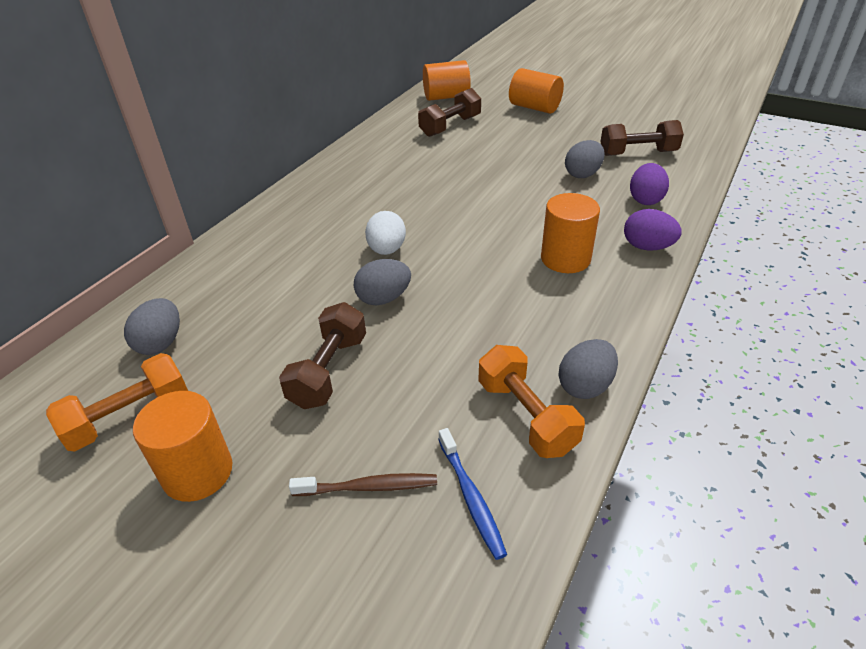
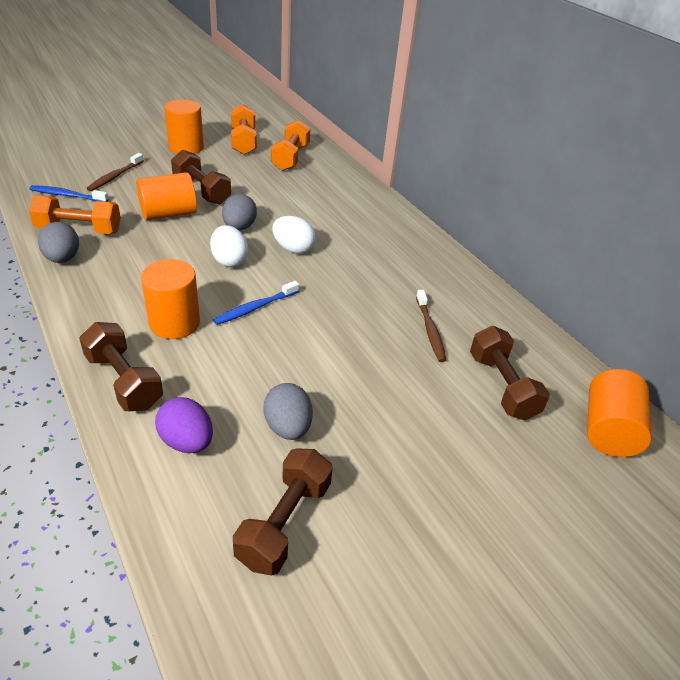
camera: 115 degrees right, 0 degrees up
(161, 343) = (290, 158): grey egg -> orange dumbbell
(425, 158) = (430, 330): none -> brown toothbrush
(449, 275) = (229, 260): none -> white egg
(495, 232) = (255, 308): none -> blue toothbrush
(534, 108) = (514, 506): orange cylinder -> orange cylinder (168, 214)
(647, 247) = (124, 381): purple egg -> brown dumbbell

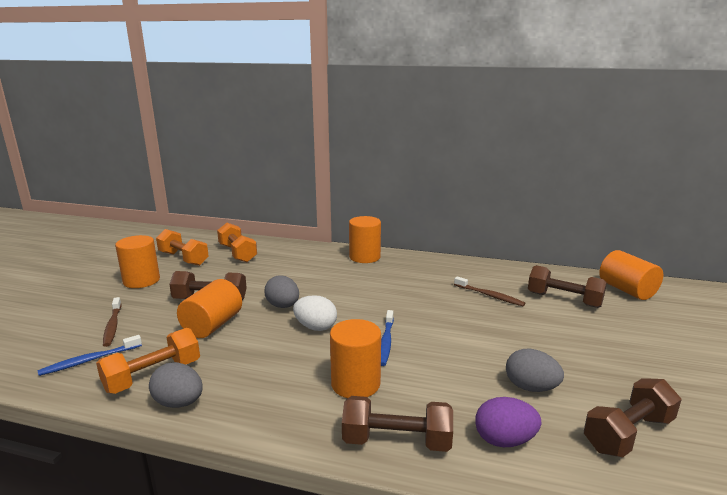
camera: 40 degrees left, 20 degrees down
(284, 523) = (628, 433): brown dumbbell -> brown dumbbell turned 75 degrees clockwise
(293, 249) = (341, 299): white egg -> none
(390, 220) = (364, 257): none -> orange cylinder

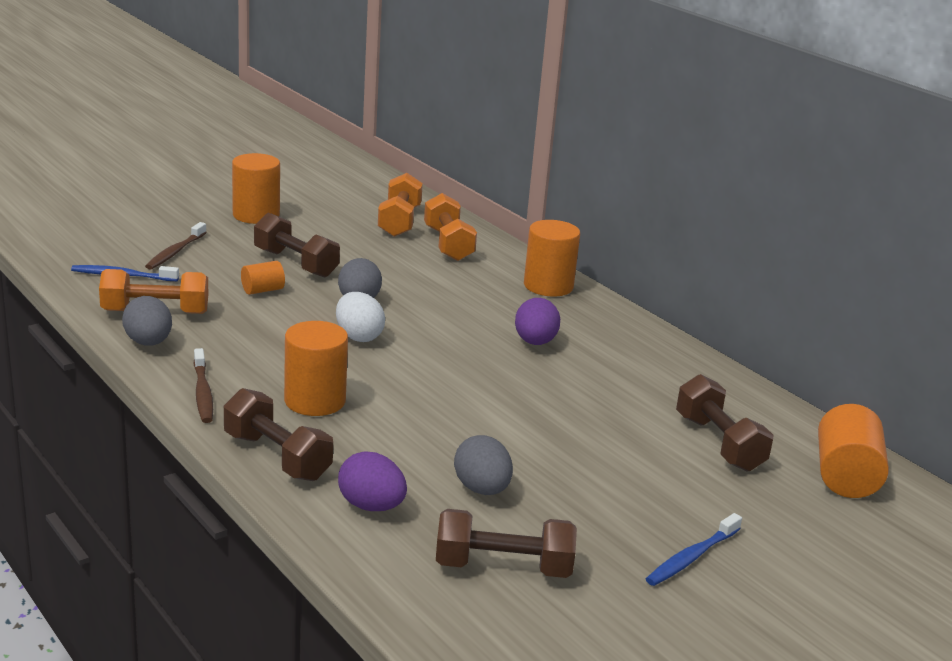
camera: 35 degrees right, 5 degrees up
(183, 259) = (331, 205): orange dumbbell -> orange dumbbell (448, 244)
(212, 325) = (262, 290): orange cylinder -> orange cylinder, size x0.55
(386, 342) = (407, 382): blue toothbrush -> blue toothbrush (691, 557)
(407, 288) = (535, 342): none -> purple egg
(489, 296) = (624, 395): brown toothbrush -> brown toothbrush (203, 393)

